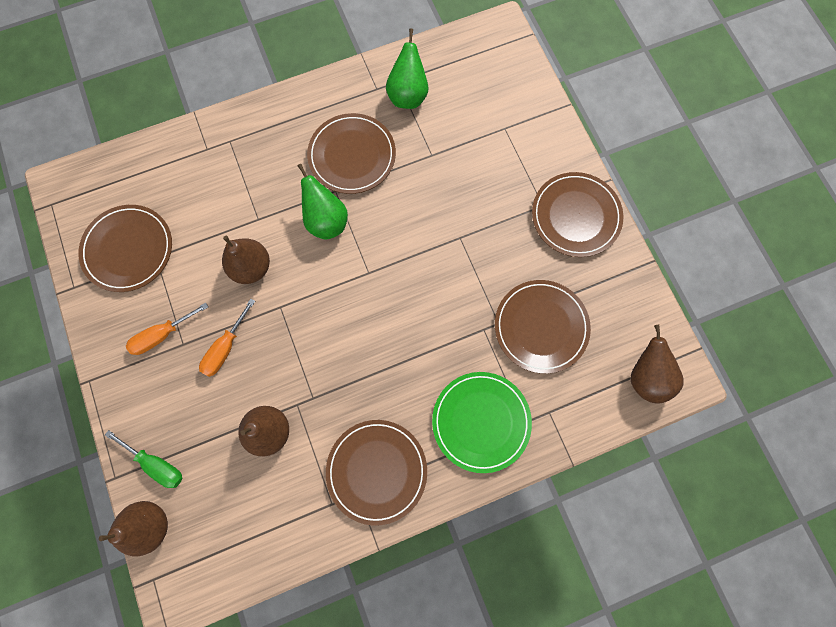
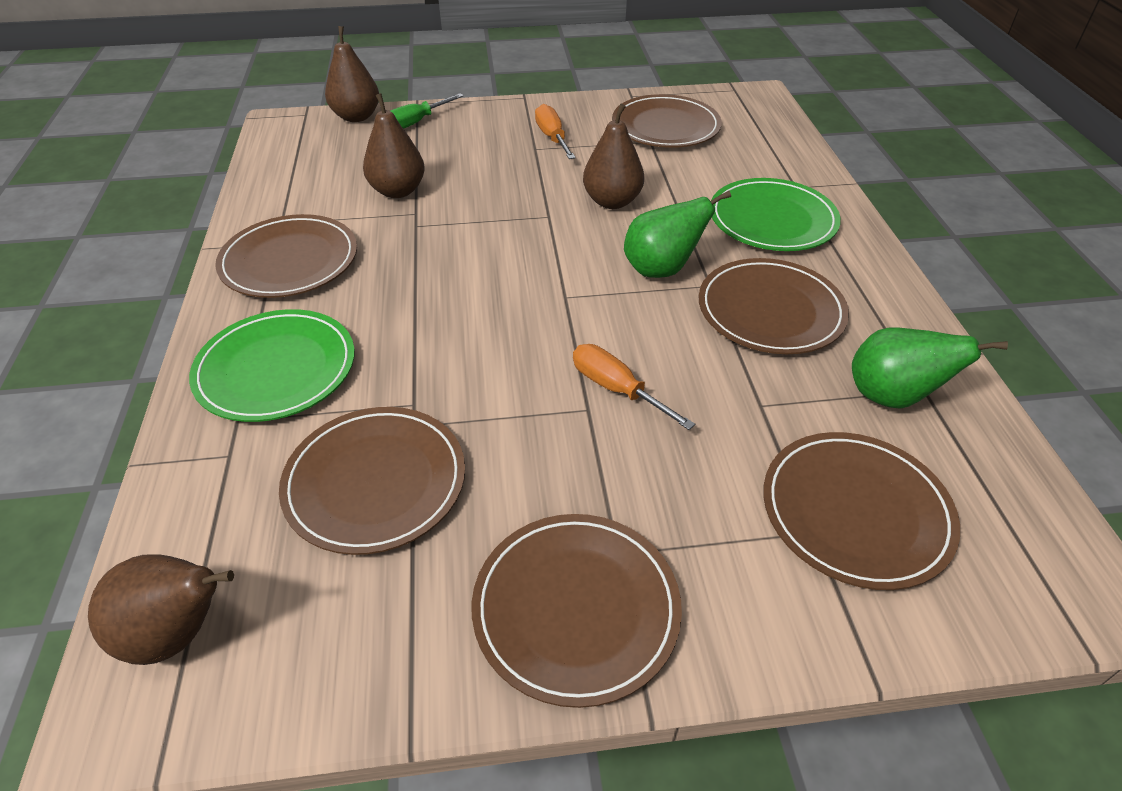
camera: 105 degrees right, 30 degrees down
(225, 347) = (516, 173): orange screwdriver -> orange screwdriver (617, 389)
(253, 161) = (772, 220): none -> green plate
(488, 112) = (855, 512): none -> brown plate

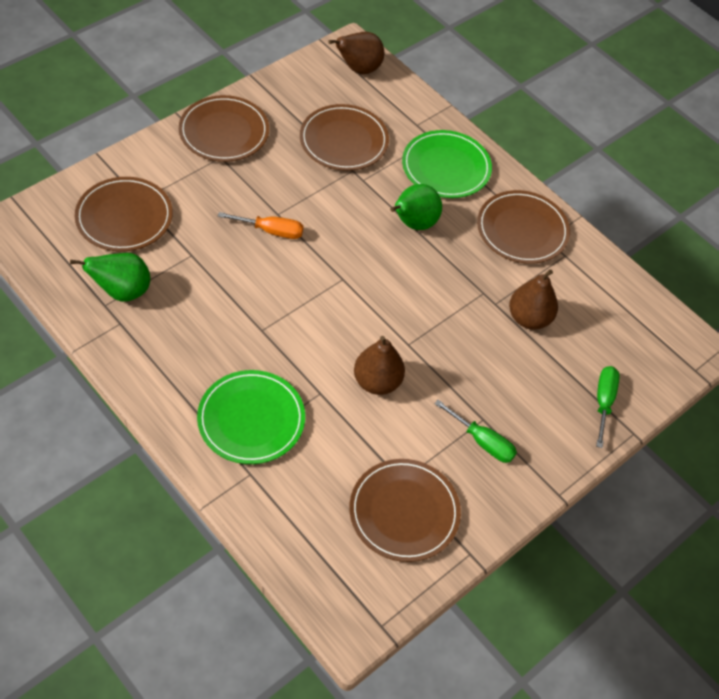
camera: 140 degrees right, 10 degrees up
(356, 117) = (655, 387): brown pear -> none
(552, 138) = (482, 441): orange screwdriver -> green screwdriver
(661, 270) = (300, 329): green pear -> green pear (413, 223)
(770, 310) = (214, 325): brown plate -> none

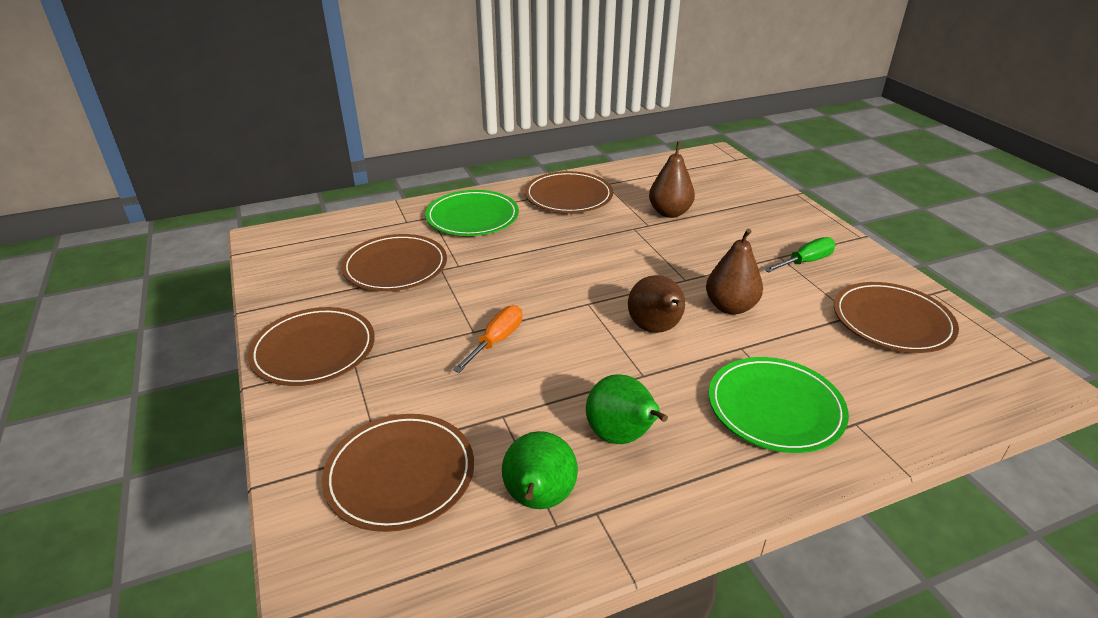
camera: 65 degrees left, 20 degrees down
(358, 69) = (301, 239): brown pear -> brown pear (655, 329)
(413, 223) = (533, 247): green pear -> green pear (621, 437)
(603, 402) = (764, 199): green screwdriver -> none

